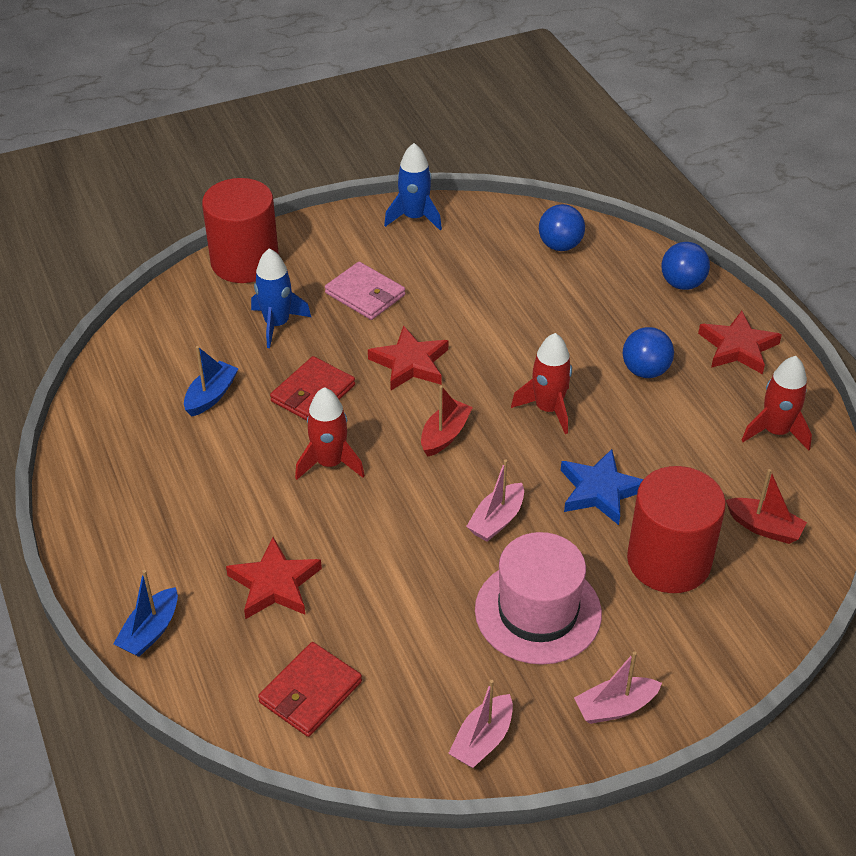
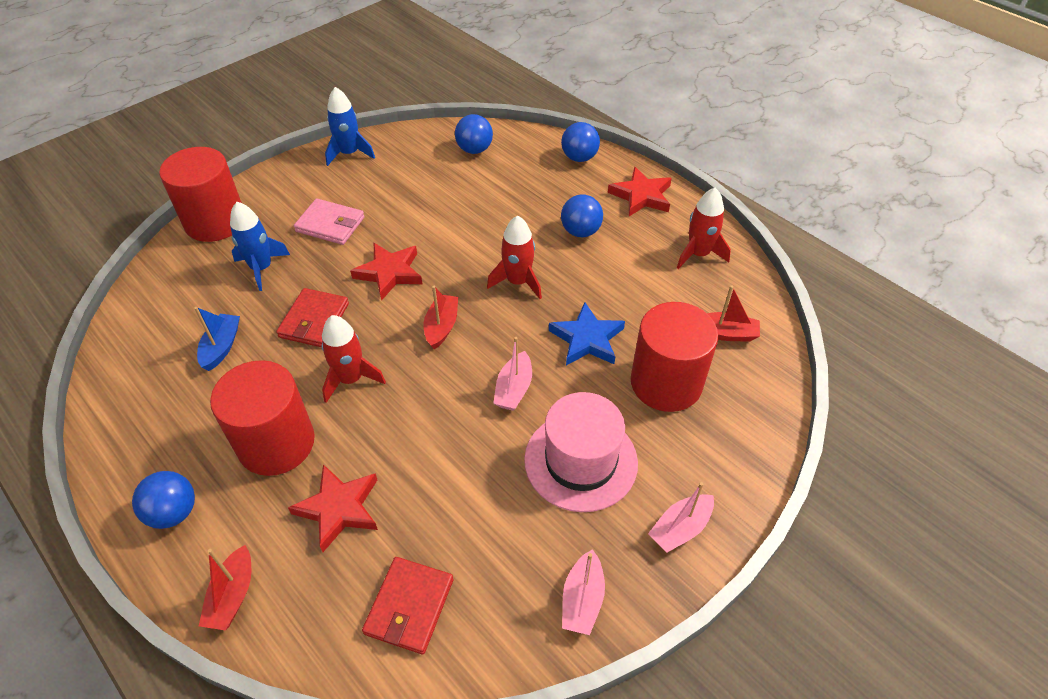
camera: 20 degrees left, 5 degrees up
(119, 541) = (174, 512): none -> blue ball
(150, 631) = (233, 595): blue boat -> red boat
(235, 505) = (276, 443): none -> red cylinder

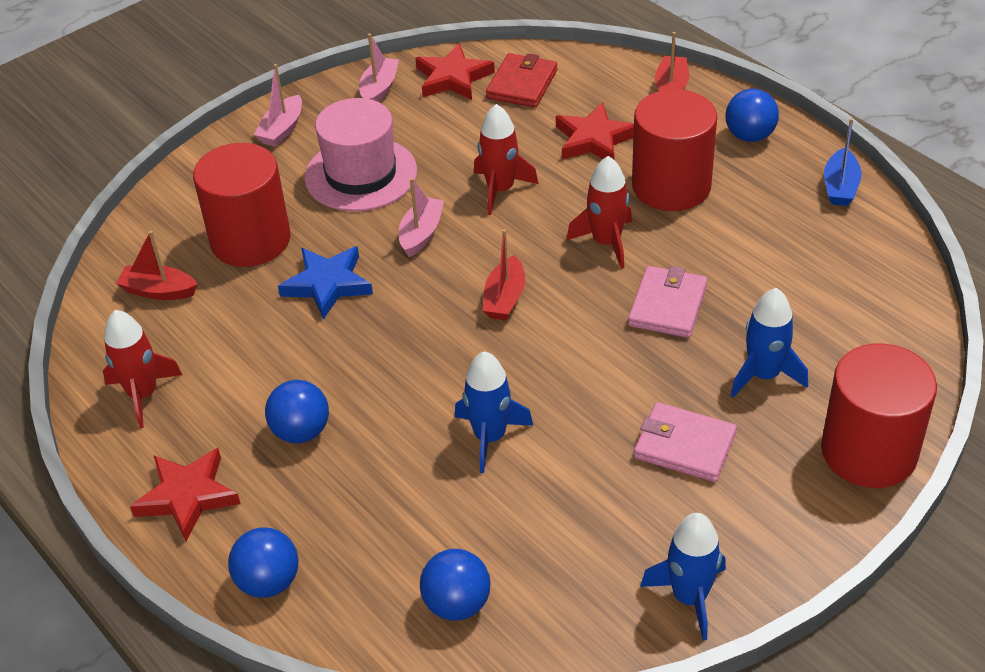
camera: 175 degrees left, 5 degrees down
(221, 347) = (772, 275): blue boat -> blue boat (840, 187)
(314, 320) = (667, 305): red wallet -> pink wallet
(389, 273) = (580, 367): red star -> red star (453, 78)
(455, 229) = (490, 437): none -> blue rocket
(518, 282) = (403, 355): red rocket -> red rocket (500, 190)
(680, 528) = (282, 129): pink boat -> pink boat turned 150 degrees clockwise

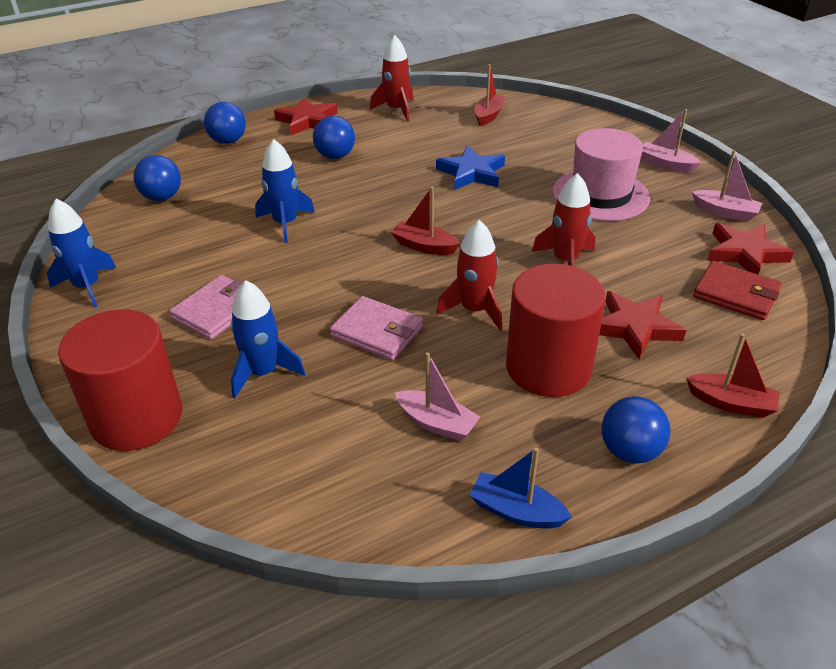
camera: 100 degrees right, 5 degrees down
(250, 240) = (531, 147): red cylinder -> none
(421, 234) = (517, 216): pink boat -> pink boat (436, 423)

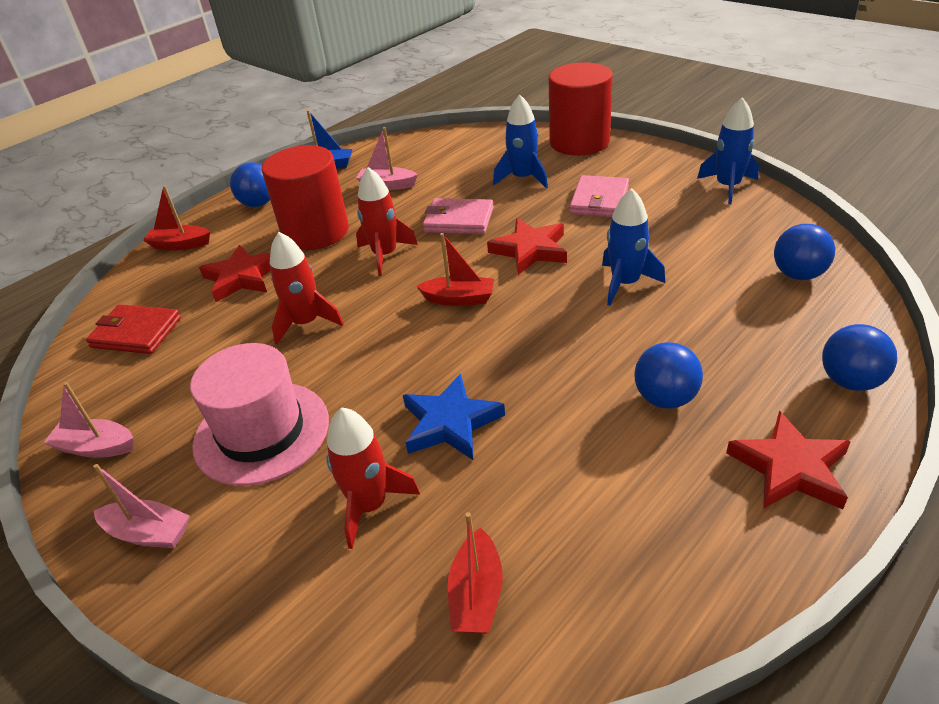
camera: 165 degrees right, 0 degrees up
(397, 110) = (664, 556): red rocket -> red rocket (369, 505)
(745, 253) = (101, 386): red star -> red star (530, 250)

